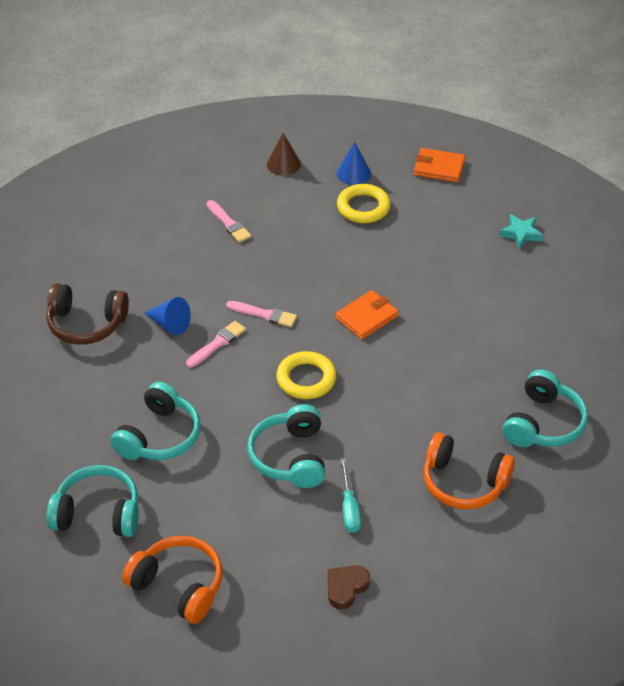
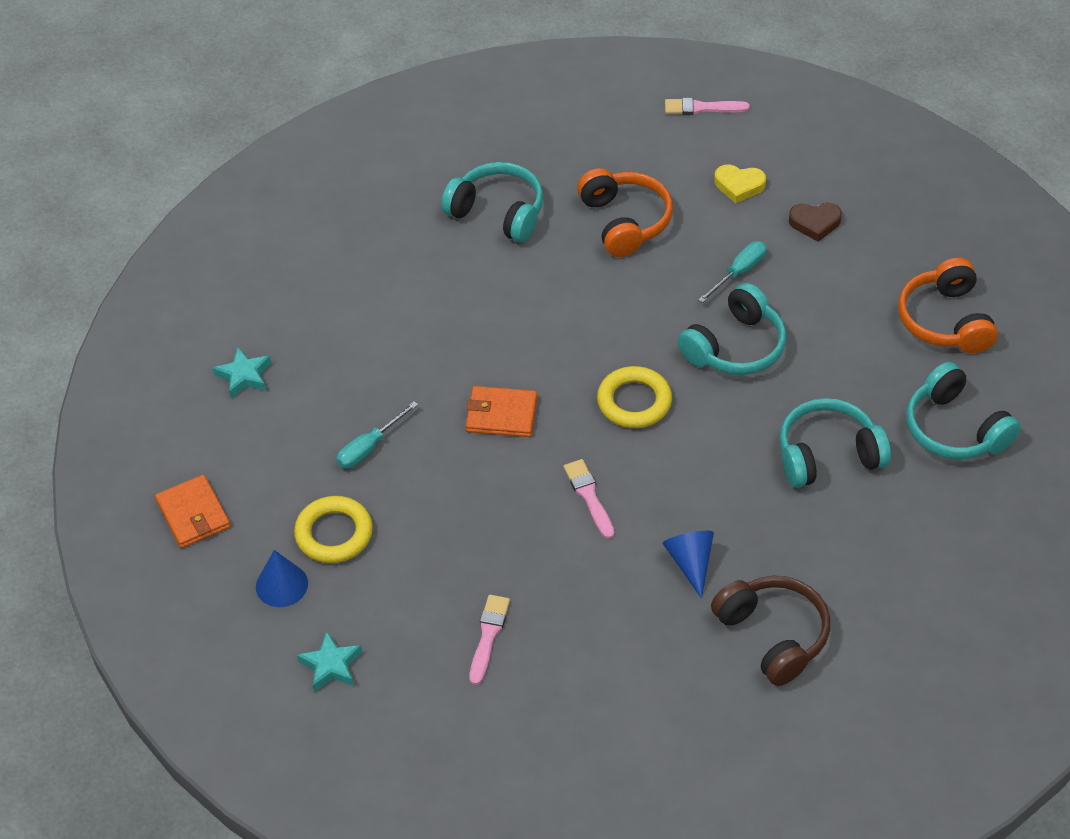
camera: 130 degrees left, 5 degrees up
(217, 343) = (670, 503): pink brush -> pink brush (702, 108)
(283, 164) = (331, 665): brown cone -> turquoise star
(407, 252) = (369, 447): none -> turquoise screwdriver
(430, 573) = (739, 185): none -> yellow heart
(543, 423) = (498, 212): turquoise headphones -> turquoise headphones turned 45 degrees clockwise

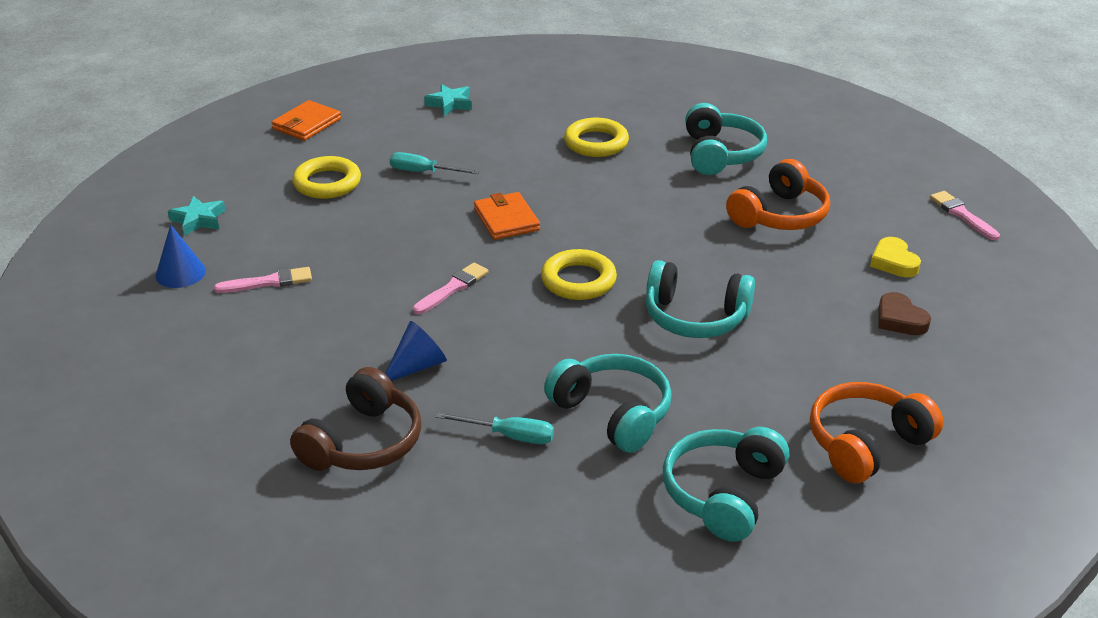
camera: 60 degrees right, 15 degrees down
(281, 585) = (264, 177): blue cone -> blue cone (180, 273)
(411, 292) = (596, 143): none -> yellow ring
(739, 272) = (788, 293): turquoise screwdriver -> turquoise screwdriver (509, 436)

